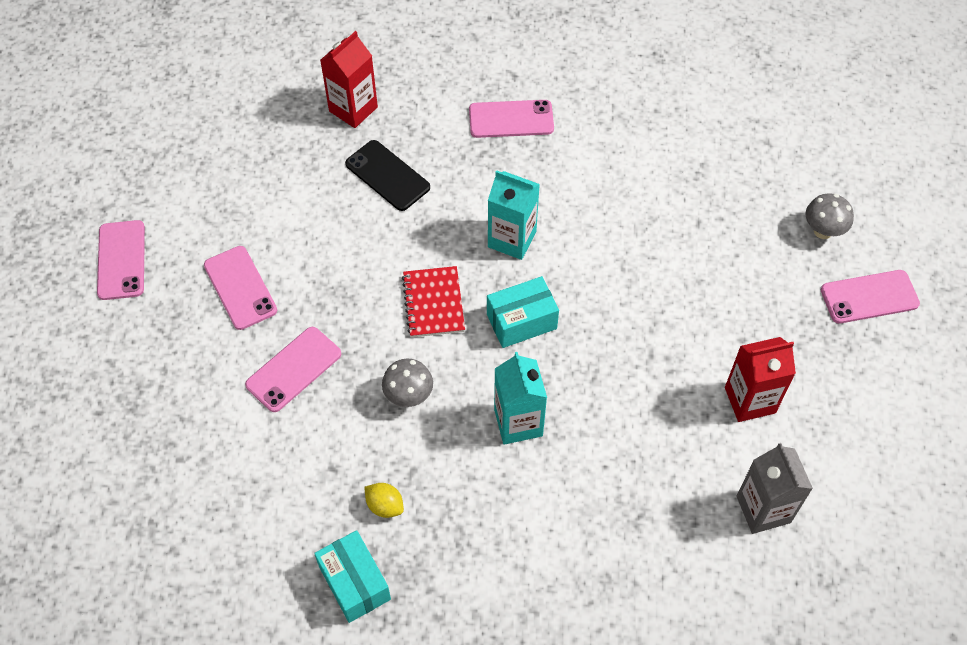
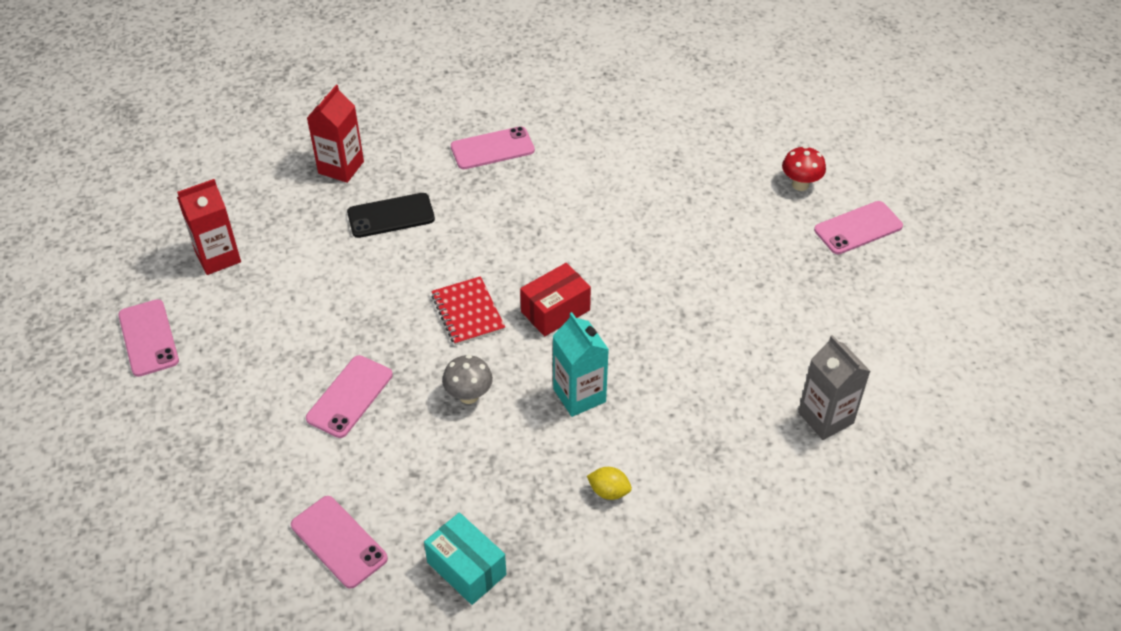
camera: 15 degrees left, 10 degrees down
(240, 288) = (275, 338): pink phone -> pink phone (339, 542)
(385, 506) = (475, 494): yellow lemon -> yellow lemon (609, 491)
(387, 175) = (391, 216): black phone -> black phone turned 45 degrees counterclockwise
(512, 239) = (524, 245): turquoise carton -> none
(521, 321) = (555, 311): turquoise box -> red box
(750, 400) = (783, 332): red carton -> red carton (218, 257)
(823, 231) = (800, 184): grey mushroom -> red mushroom

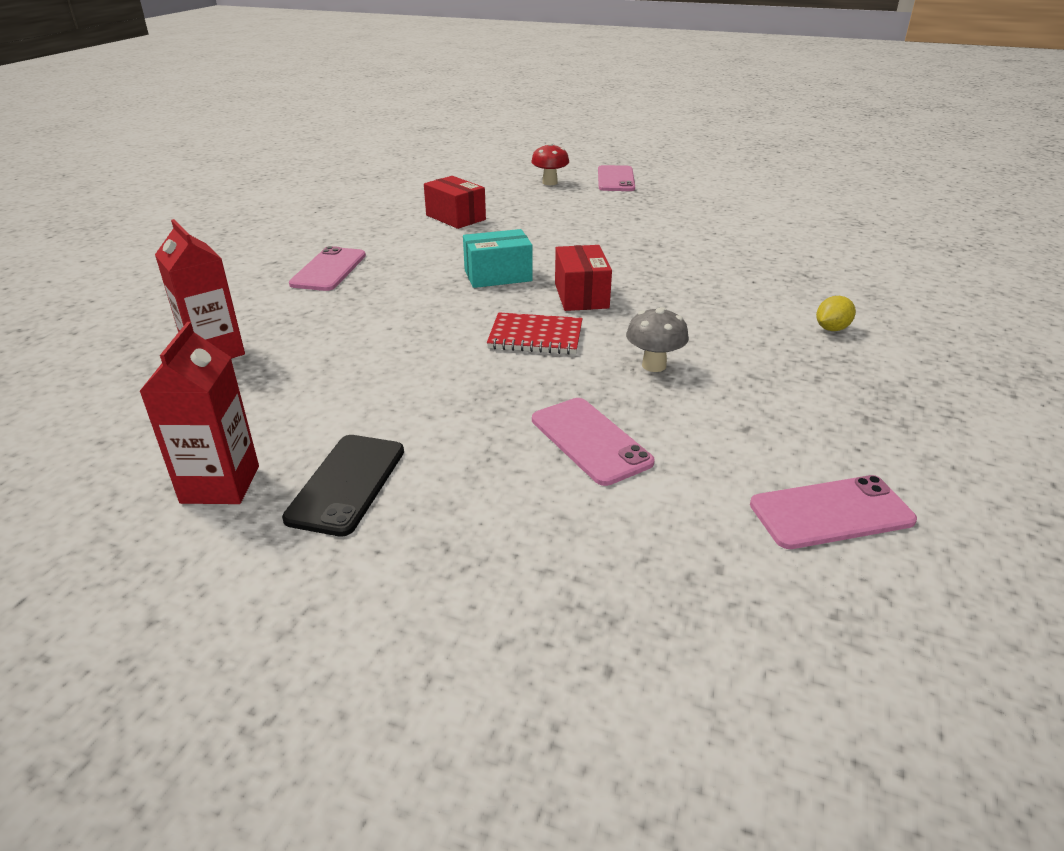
camera: 60 degrees left, 15 degrees down
(148, 338) = (290, 604): pink phone -> none
(391, 216) = (338, 342): black phone -> black phone (347, 484)
(466, 568) = (906, 430): turquoise box -> turquoise box (498, 276)
(579, 395) = (700, 312): turquoise carton -> none
(652, 164) = (455, 217): none -> red box
(825, 418) = (797, 232): grey carton -> none

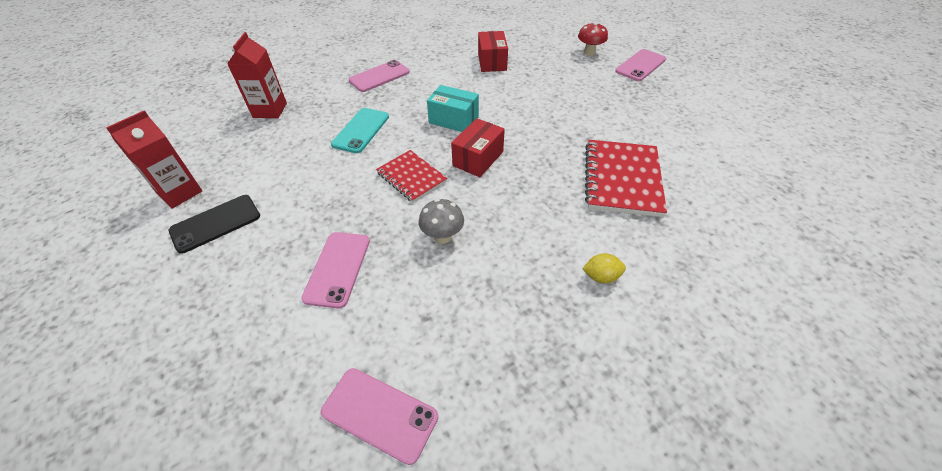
camera: 40 degrees right, 15 degrees up
(396, 323) = (361, 130): none -> turquoise phone
(737, 261) = (622, 179): none -> red notebook

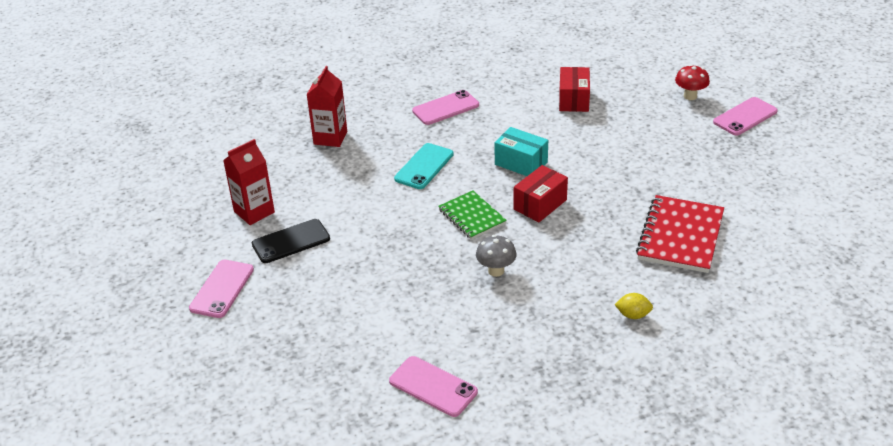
camera: 10 degrees right, 10 degrees down
(337, 268) = (401, 287): pink phone -> pink phone (222, 289)
(411, 177) = (472, 217): red notebook -> green notebook

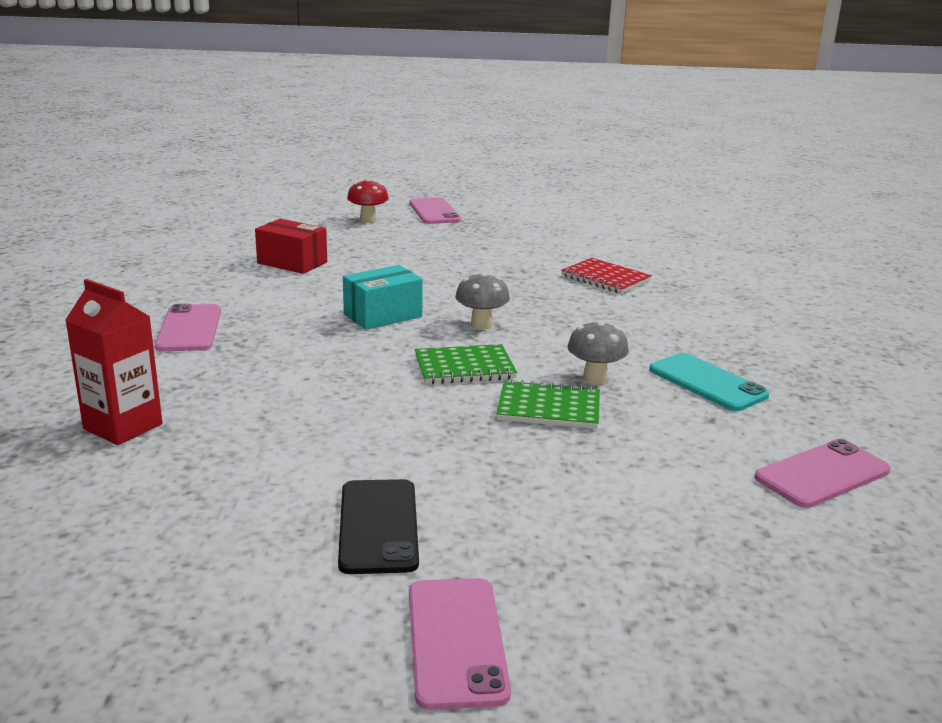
camera: 70 degrees left, 15 degrees down
(222, 289) = (456, 641): pink phone -> pink phone turned 45 degrees clockwise
(254, 212) = (242, 550): red carton -> none
(424, 166) = (309, 372): turquoise phone -> turquoise phone (707, 383)
(442, 262) = (548, 408): none -> green notebook
(540, 204) = (481, 325): red box -> grey mushroom
(633, 315) = (726, 328): yellow lemon -> none
(680, 236) = (605, 278): red notebook -> red notebook, size x0.63

